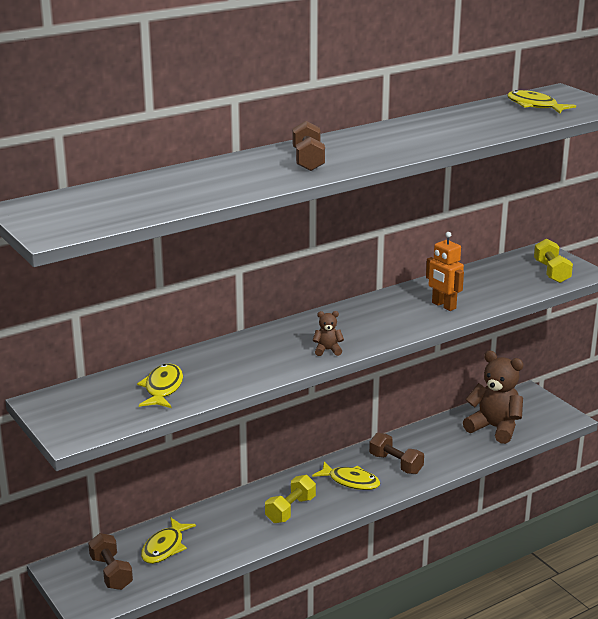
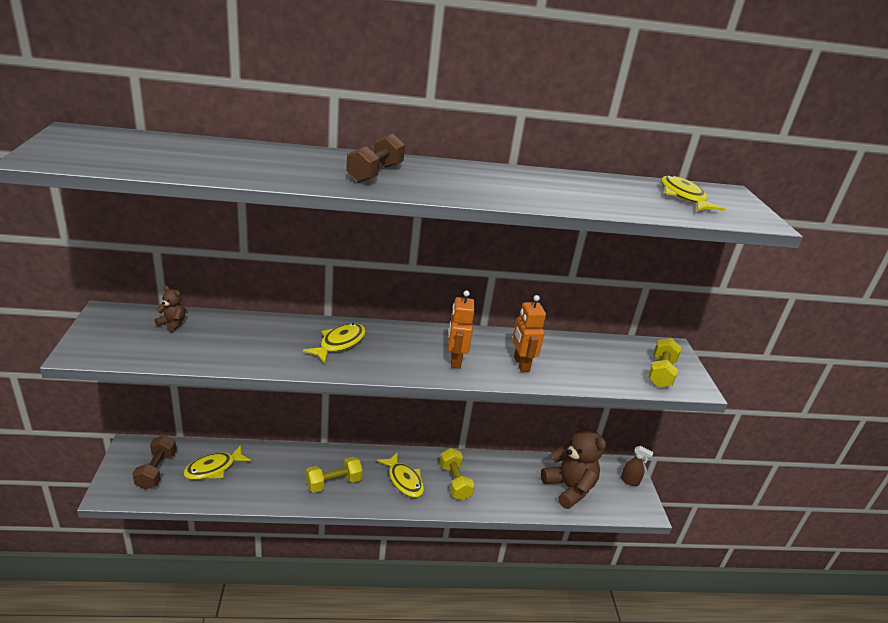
camera: 25 degrees right, 5 degrees up
(163, 388) = (201, 341): yellow fish -> yellow fish (339, 343)
(327, 350) = (370, 364): brown teddy bear -> brown teddy bear (172, 324)
(390, 322) = (455, 360): none -> orange robot
(396, 464) = (455, 482): brown dumbbell -> yellow dumbbell
(538, 402) = (630, 481): none -> brown spray bottle

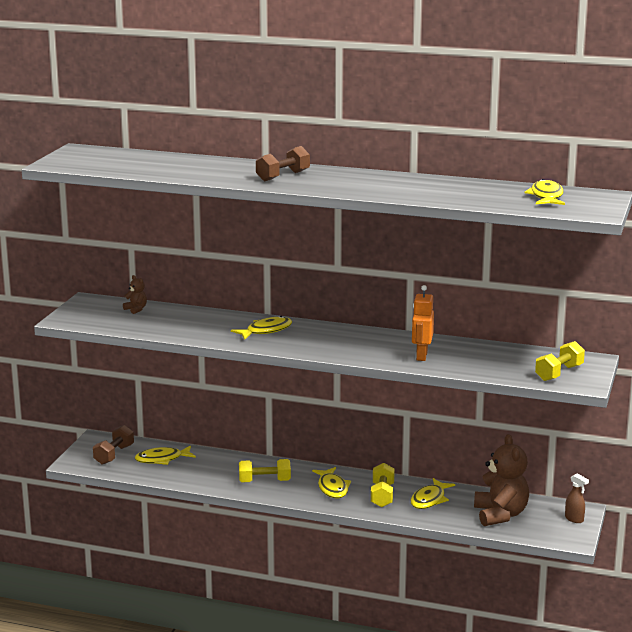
camera: 25 degrees right, 10 degrees down
(455, 360) = (361, 349): orange robot -> none
(499, 479) = (429, 499): none -> yellow fish

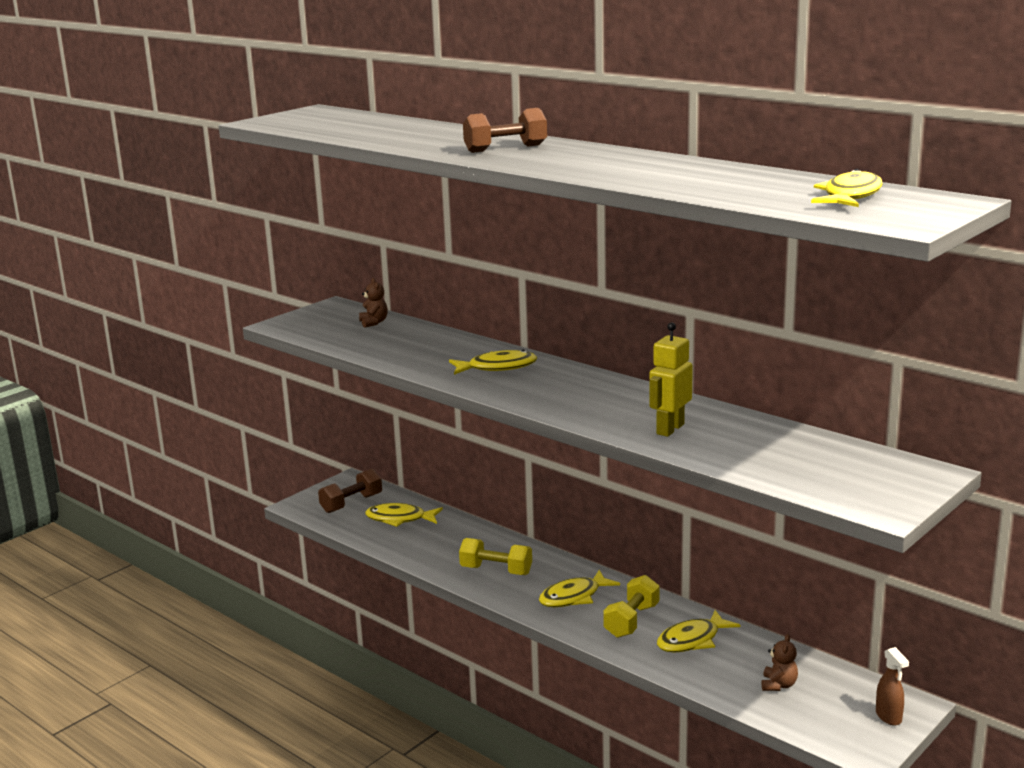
camera: 25 degrees right, 0 degrees up
(332, 488) = (574, 597): yellow fish -> yellow fish turned 45 degrees clockwise
(421, 356) = (669, 429): orange robot -> yellow robot
(500, 515) = (778, 685): brown teddy bear -> brown teddy bear, size x0.44
(559, 373) = (856, 485): yellow dumbbell -> none

